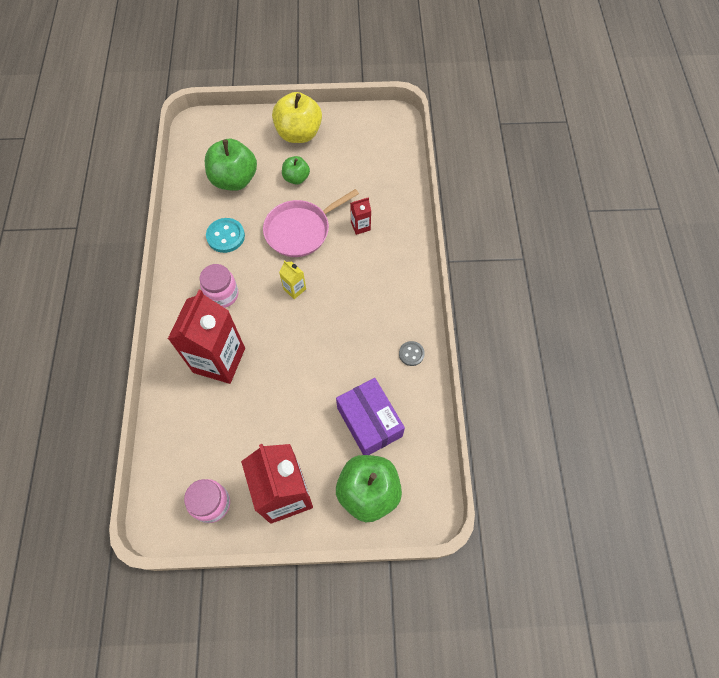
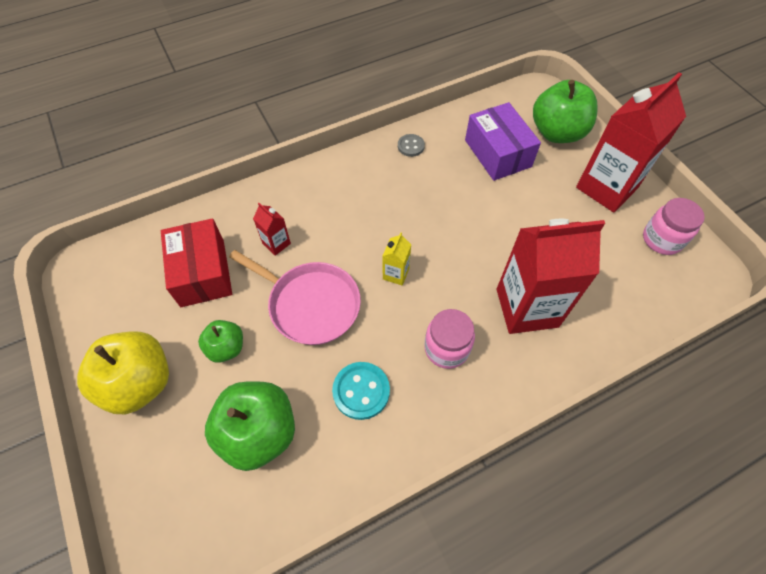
camera: 115 degrees left, 5 degrees down
(359, 179) = (202, 272): none -> red box
(369, 422) = (497, 153): purple box -> purple box turned 60 degrees counterclockwise

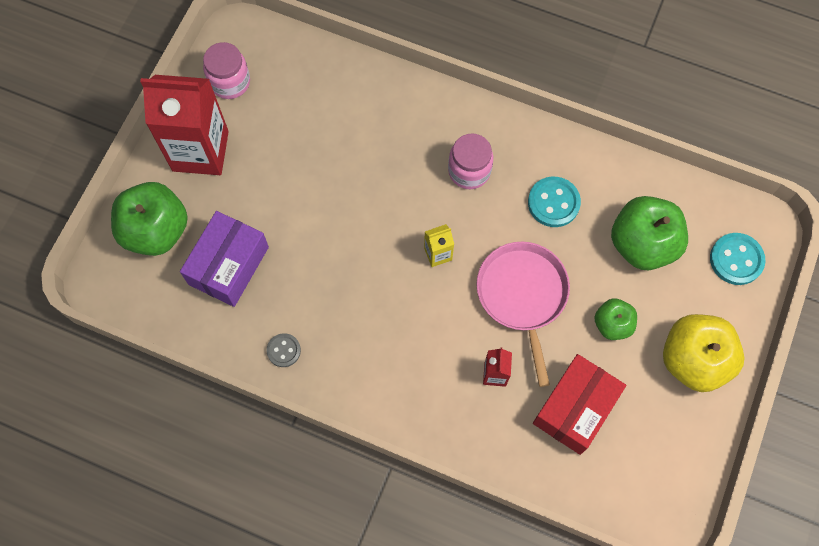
camera: 130 degrees left, 10 degrees up
(165, 505) = (736, 260): none -> turquoise button
(527, 308) = (384, 139): red carton -> none

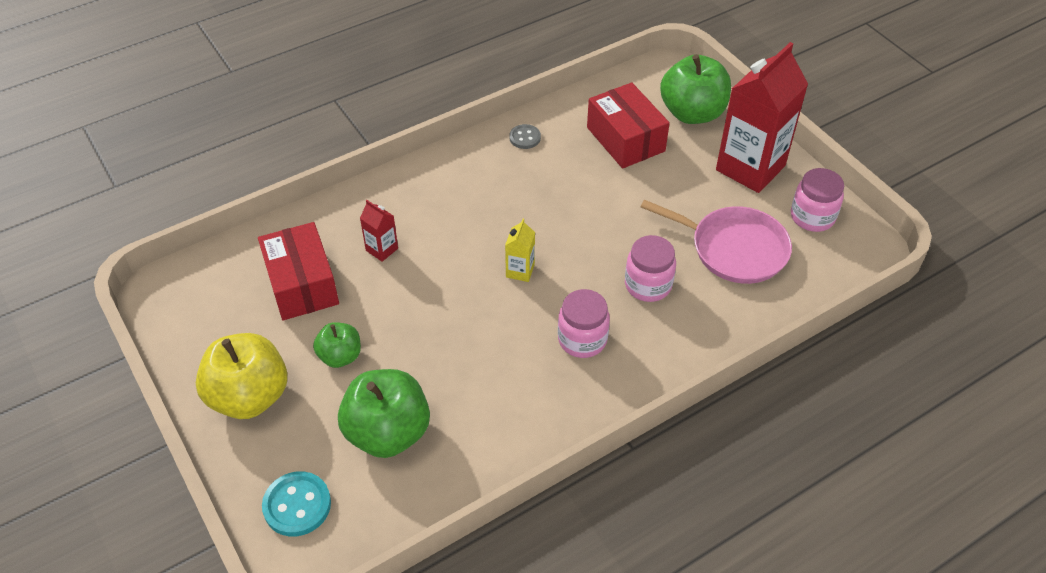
camera: 125 degrees right, 20 degrees down
(229, 265) = (625, 139): purple box -> red box
(385, 157) = (648, 285): none -> pink jar
(522, 295) = (428, 307): pink pan -> pink pan (733, 249)
(553, 203) = (493, 386): turquoise button -> none

